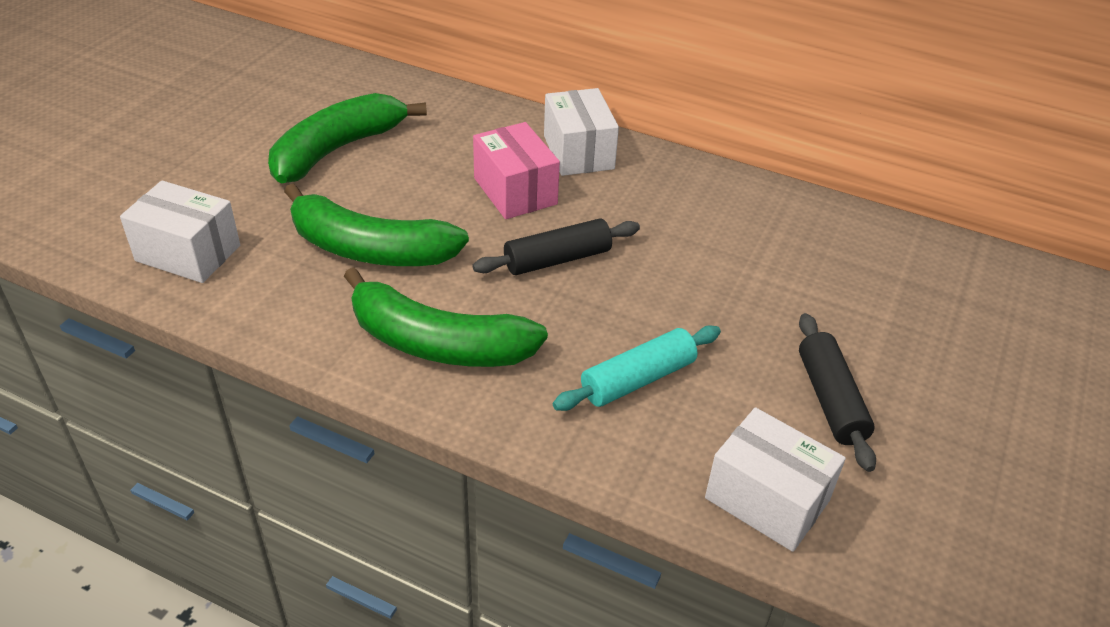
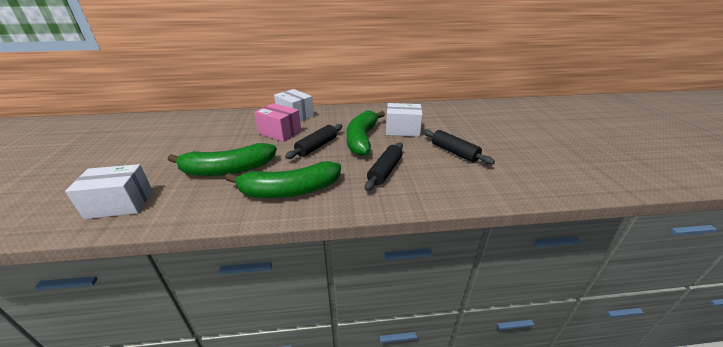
camera: 30 degrees left, 10 degrees down
(337, 149) = (184, 142): green banana -> green banana (362, 139)
(638, 379) = (385, 171): turquoise rolling pin -> black rolling pin
(767, 499) = (469, 188): white box -> white box (402, 130)

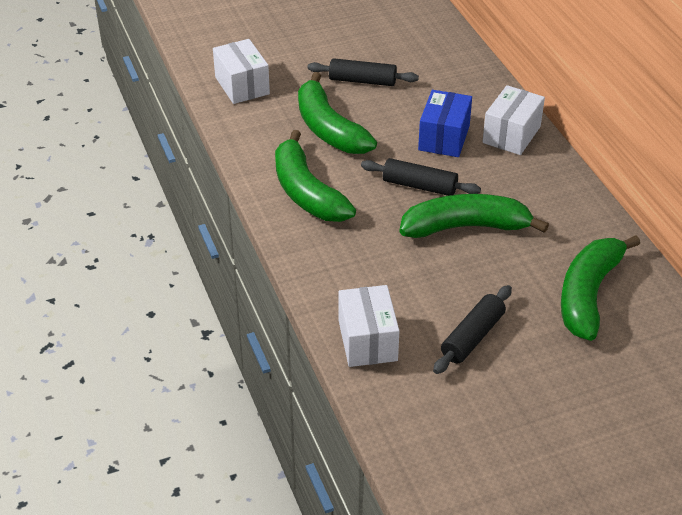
camera: 75 degrees right, 10 degrees up
(280, 132) = (444, 138): pink box -> blue box
(385, 171) = (383, 266): black rolling pin -> black rolling pin (362, 81)
(402, 130) = (523, 269): white box -> white box (367, 340)
(425, 119) = (588, 294): none -> green banana

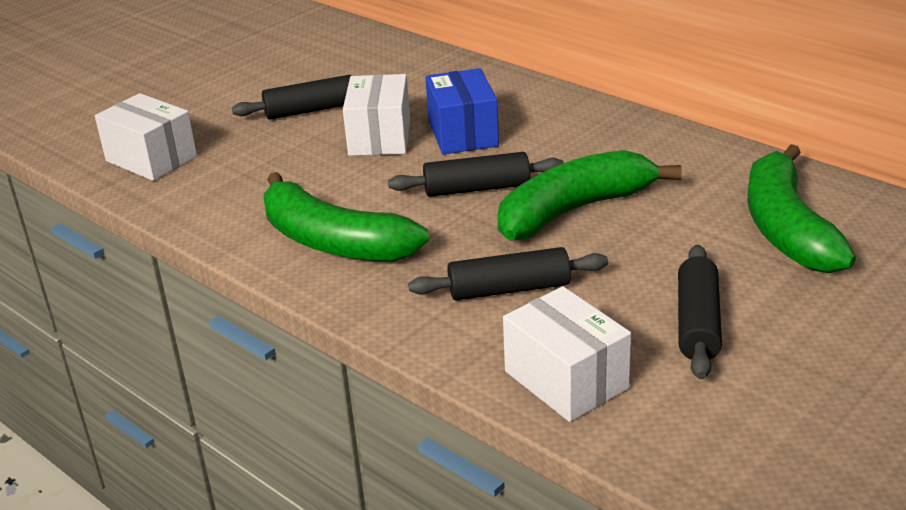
camera: 25 degrees left, 10 degrees down
(328, 129) = (307, 168): green banana -> none
(382, 268) = (509, 289): none -> black rolling pin
(511, 134) = (540, 107): white box -> white box (380, 137)

